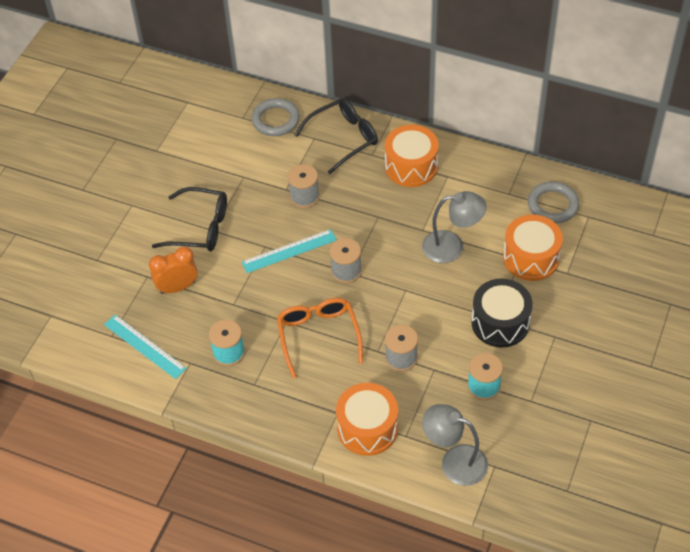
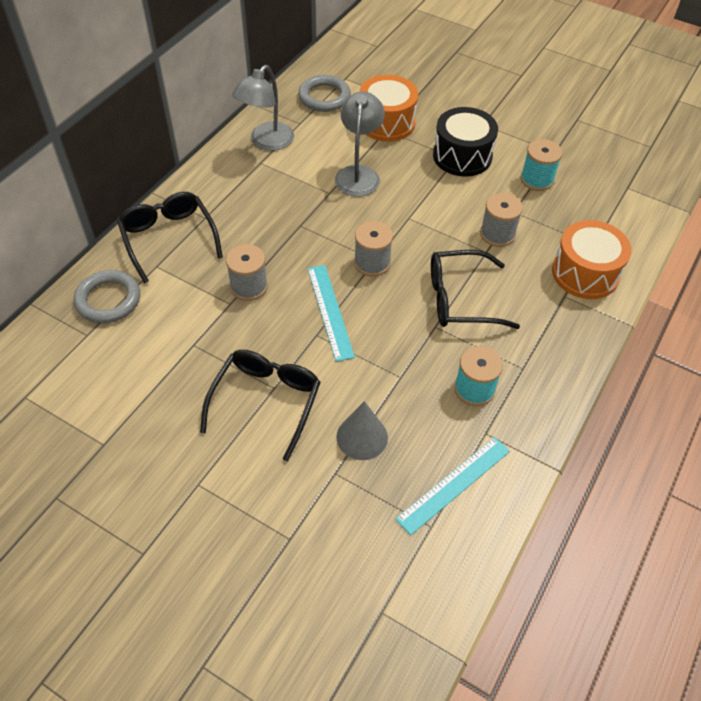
camera: 85 degrees left, 0 degrees up
(177, 287) = (362, 437): orange clock -> grey cone
(318, 336) = (460, 299): orange glasses -> black glasses
(411, 166) = (236, 188): orange drum -> none
(454, 461) = (623, 213): grey lamp -> grey lamp (266, 142)

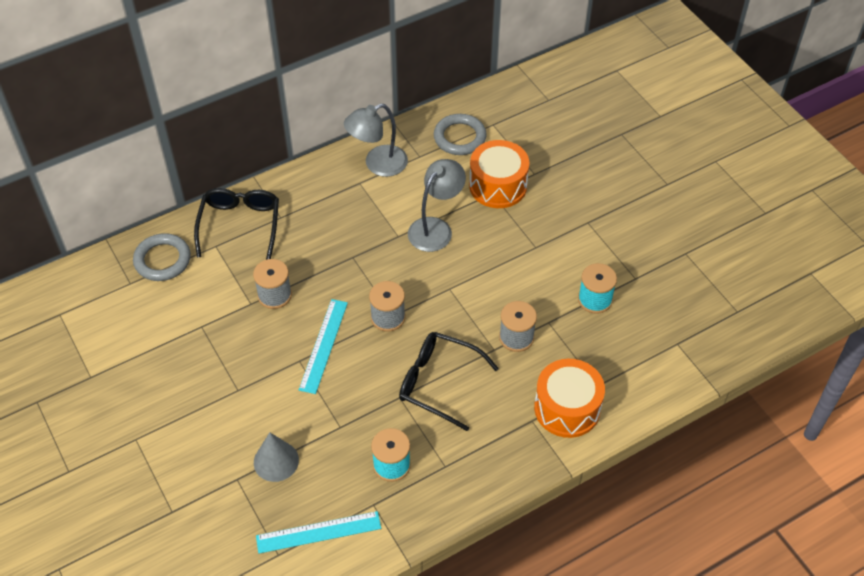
camera: 30 degrees right, 0 degrees up
(266, 401) = (224, 398): black glasses -> none
(462, 156) = (543, 247): black drum -> none

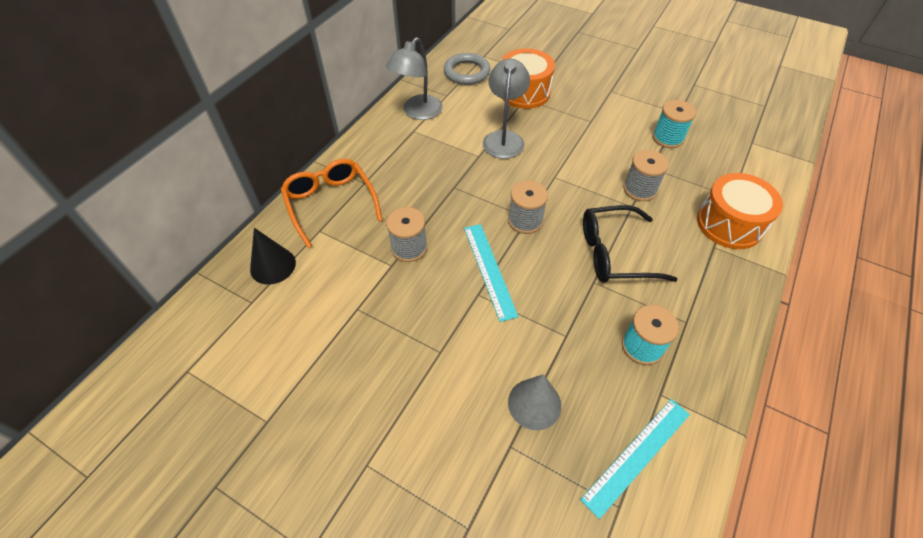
camera: 30 degrees left, 0 degrees up
(162, 260) = (273, 265): grey ring -> black cone
(240, 225) = (330, 204): black glasses -> orange glasses

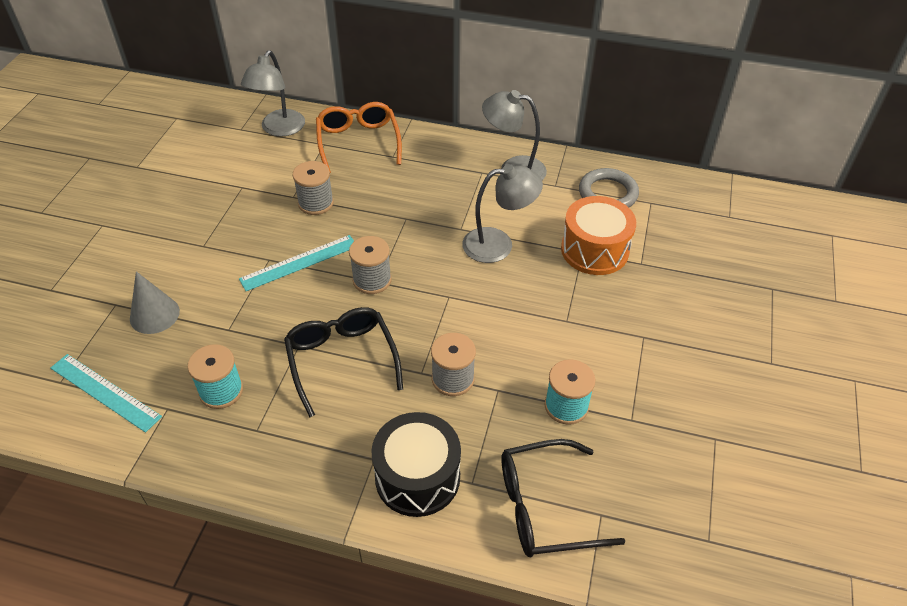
camera: 75 degrees right, 5 degrees down
(273, 265) = (279, 129): black cone -> grey lamp
(330, 204) = (358, 142): orange glasses -> orange glasses turned 60 degrees counterclockwise
(729, 224) = (417, 477): orange drum -> black drum
(749, 165) = (545, 507): none -> black glasses

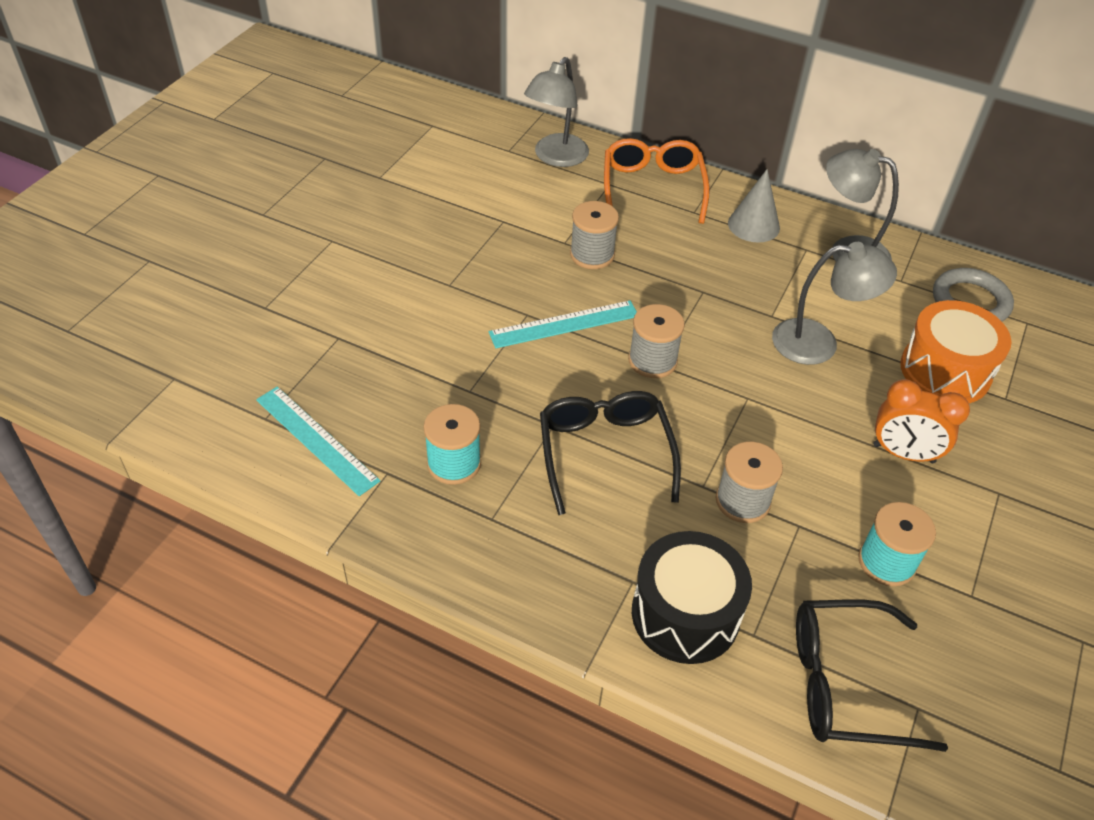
camera: 10 degrees right, 0 degrees up
(154, 314) = (383, 358): grey cone -> grey cone (753, 225)
(570, 319) = (903, 453): none -> orange clock

